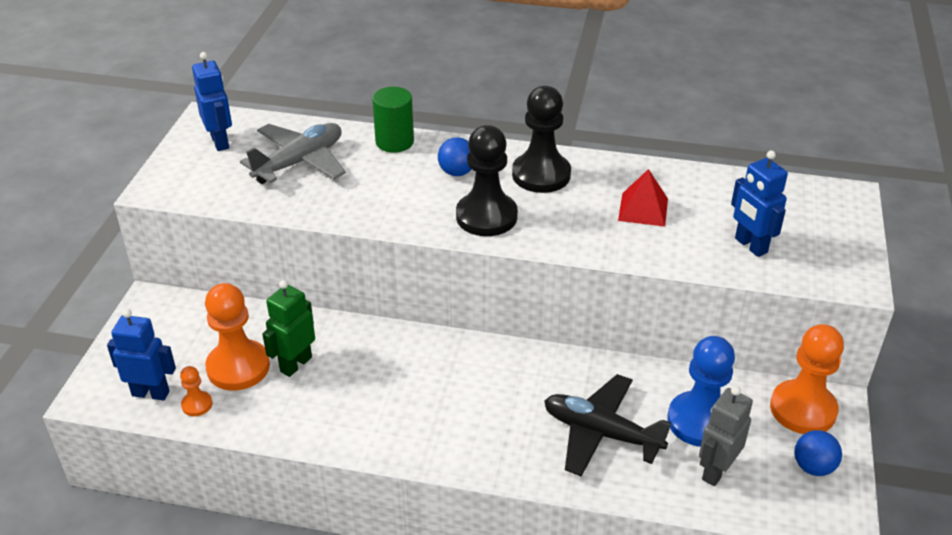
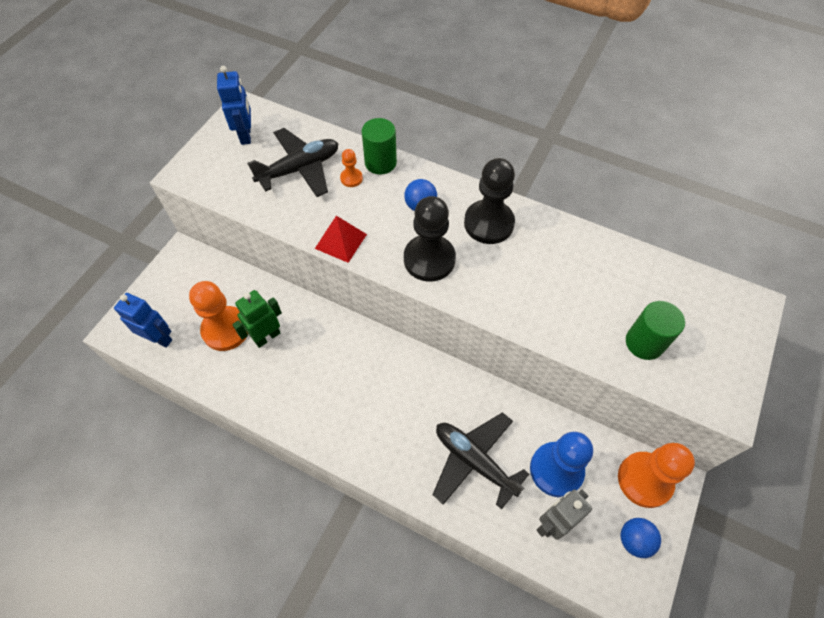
camera: 15 degrees right, 20 degrees up
(197, 404) = (187, 357): orange pawn -> orange pawn (351, 178)
(300, 162) = (300, 169): grey plane -> black plane
(643, 209) = (563, 280): red pyramid -> red pyramid (341, 241)
(750, 246) = (644, 343): blue robot -> green cylinder

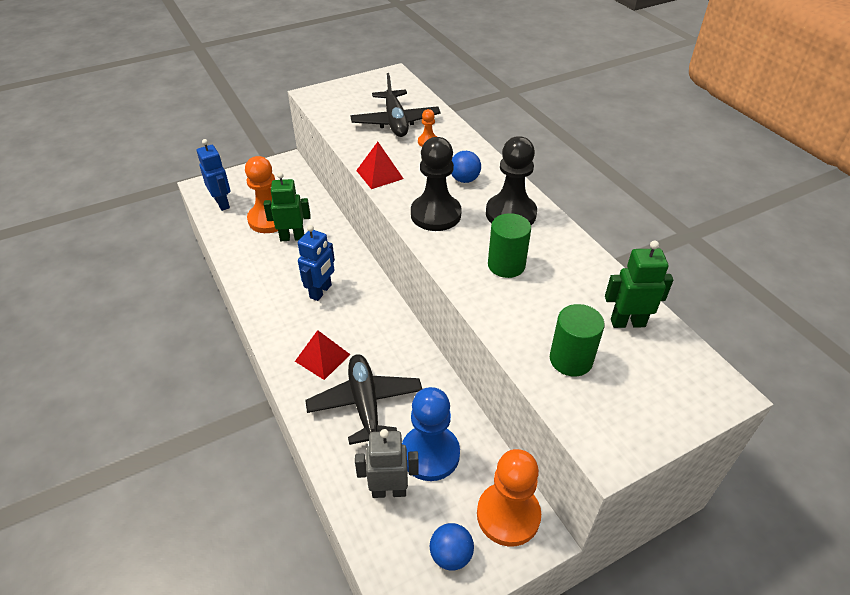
camera: 35 degrees right, 15 degrees down
(246, 135) = (378, 89): blue robot -> blue robot (321, 291)
(300, 169) = (395, 122): black plane -> black plane turned 75 degrees clockwise
(380, 162) = (461, 141): green cylinder -> green cylinder (506, 265)
(403, 442) = (322, 357): none -> red pyramid
(653, 282) = (627, 322): none -> green robot

